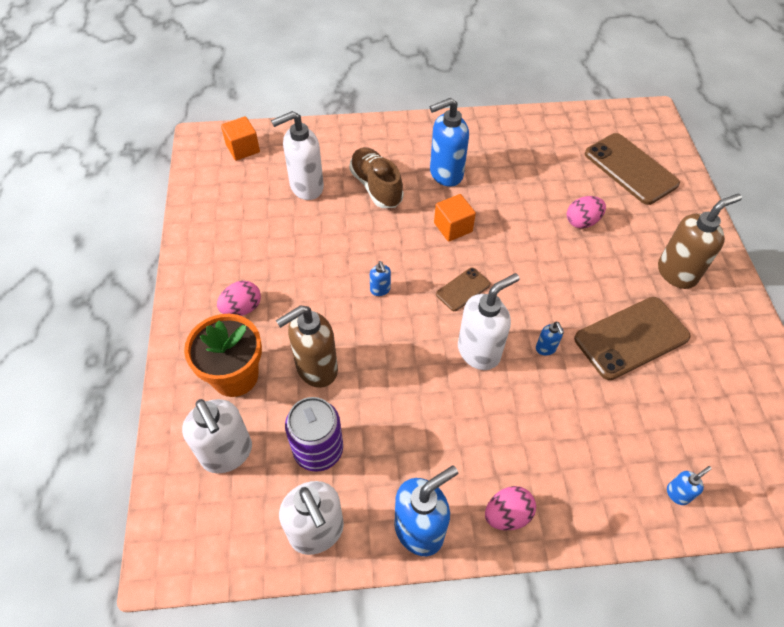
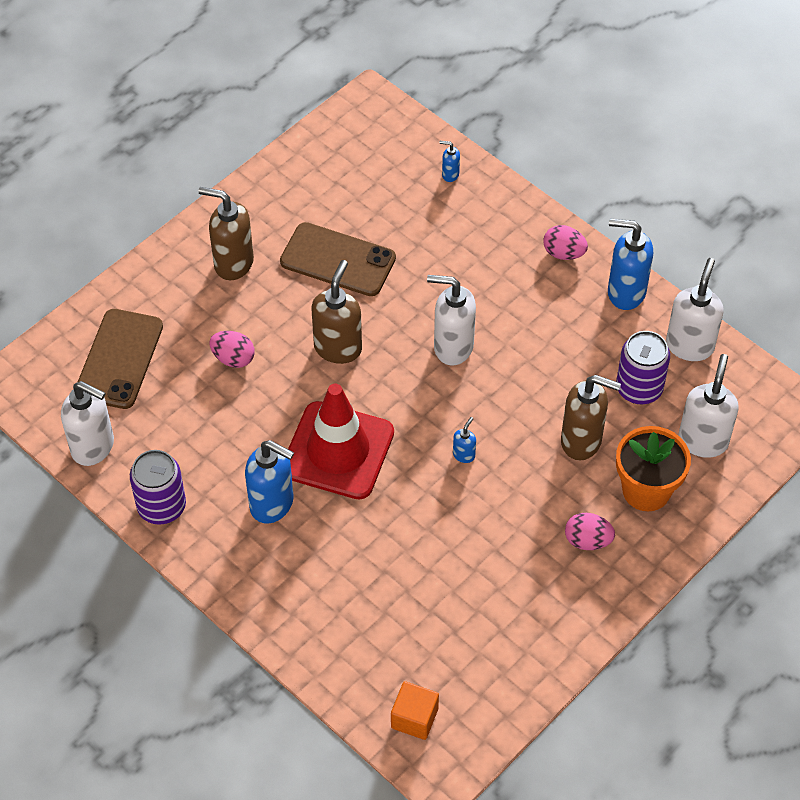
camera: 130 degrees left, 0 degrees up
(306, 187) = (408, 610): white soap dispenser -> white soap dispenser (93, 447)
(376, 187) = (347, 550): brown shoe -> none
(453, 227) = (338, 451): orange cube -> red traffic cone
(463, 289) = (402, 397): brown phone -> none
(494, 129) = (161, 507): none -> purple can
(541, 282) = (338, 348): none -> brown soap dispenser
(546, 348) = (405, 307): blue soap dispenser -> none

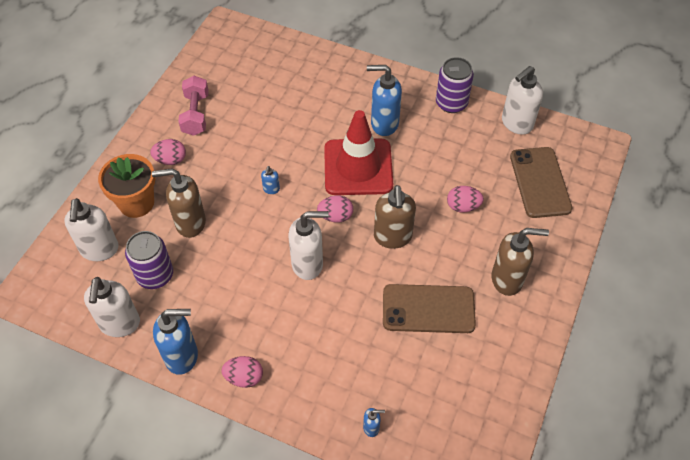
camera: 160 degrees right, 0 degrees up
(93, 447) = (516, 124): white soap dispenser -> white soap dispenser turned 45 degrees counterclockwise
(396, 394) = (335, 216): none -> pink egg
(414, 718) = (249, 43): orange cube -> none
(535, 606) = (196, 114): none -> pink dumbbell

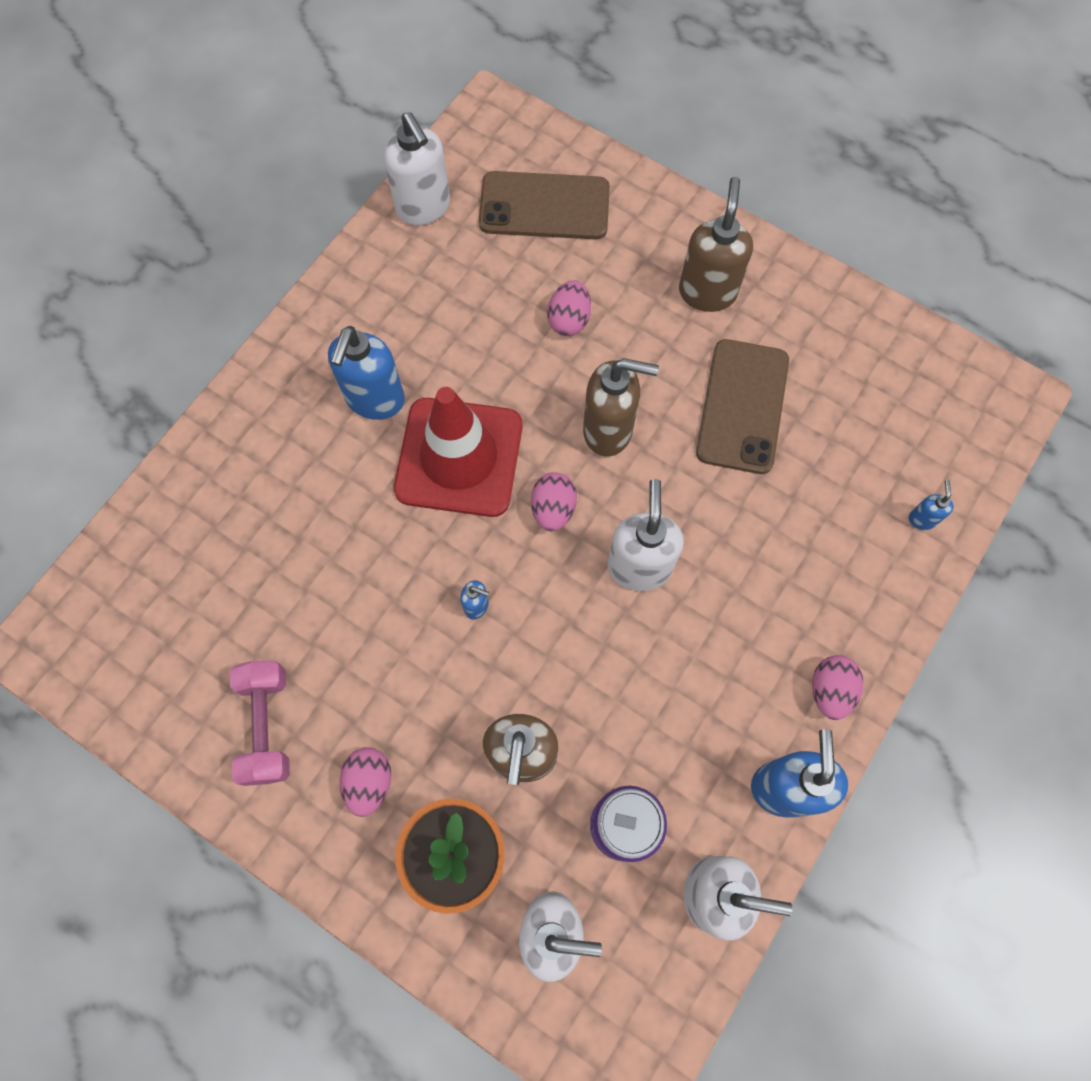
camera: 80 degrees left, 15 degrees up
(196, 114) = (267, 726): pink dumbbell -> pink dumbbell turned 75 degrees clockwise
(451, 103) = (356, 289): purple can -> none

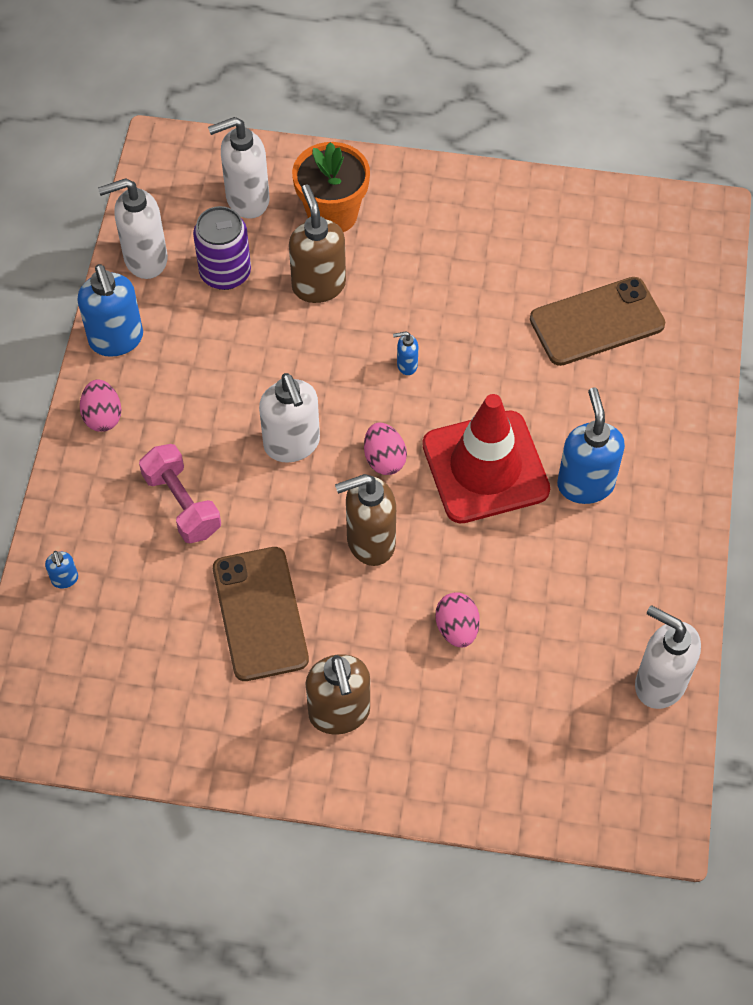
camera: 155 degrees right, 10 degrees down
(267, 726) = (512, 232): pink dumbbell -> pink dumbbell (182, 504)
(369, 782) = (418, 229): pink egg -> none
(544, 206) = (543, 737): brown phone -> brown phone (596, 322)

